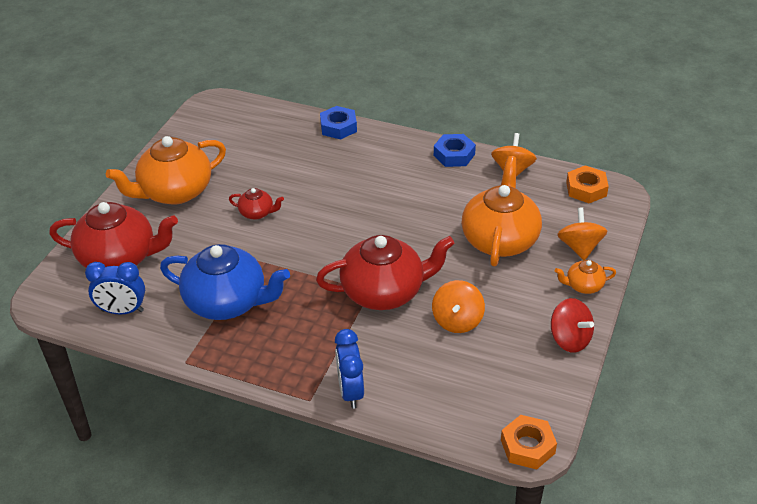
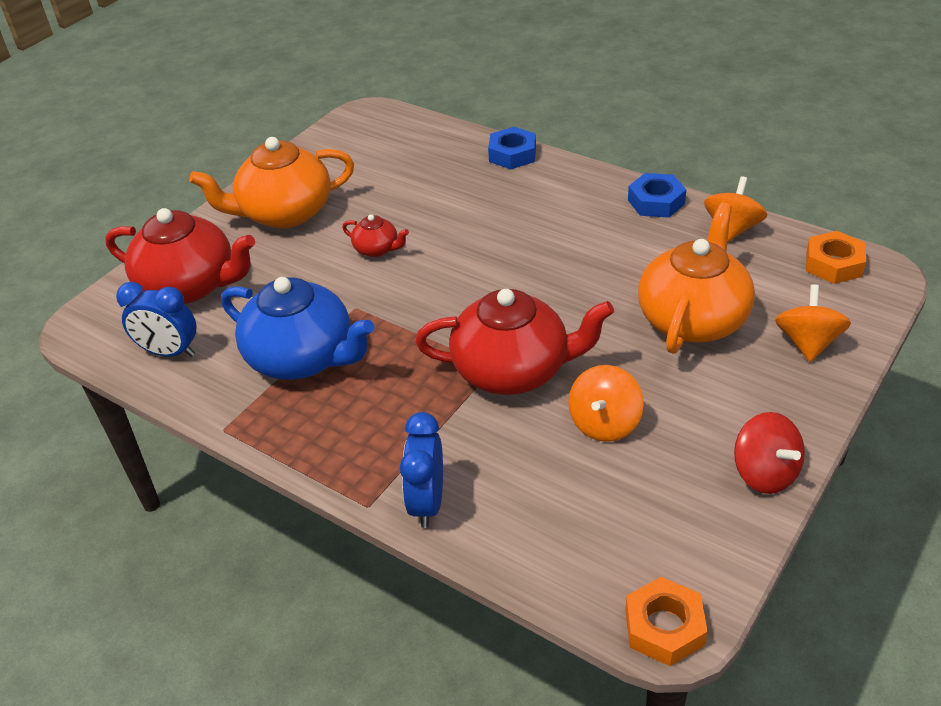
camera: 15 degrees right, 0 degrees up
(583, 286) = (802, 398): orange teapot -> none

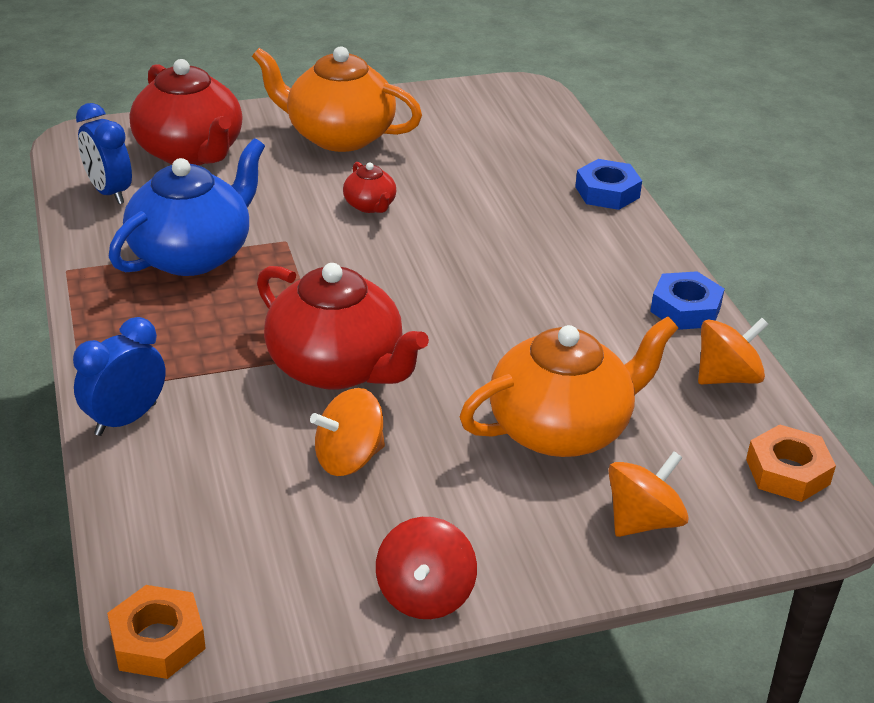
camera: 35 degrees right, 5 degrees down
(303, 358) = (193, 254): blue teapot -> blue teapot turned 120 degrees counterclockwise

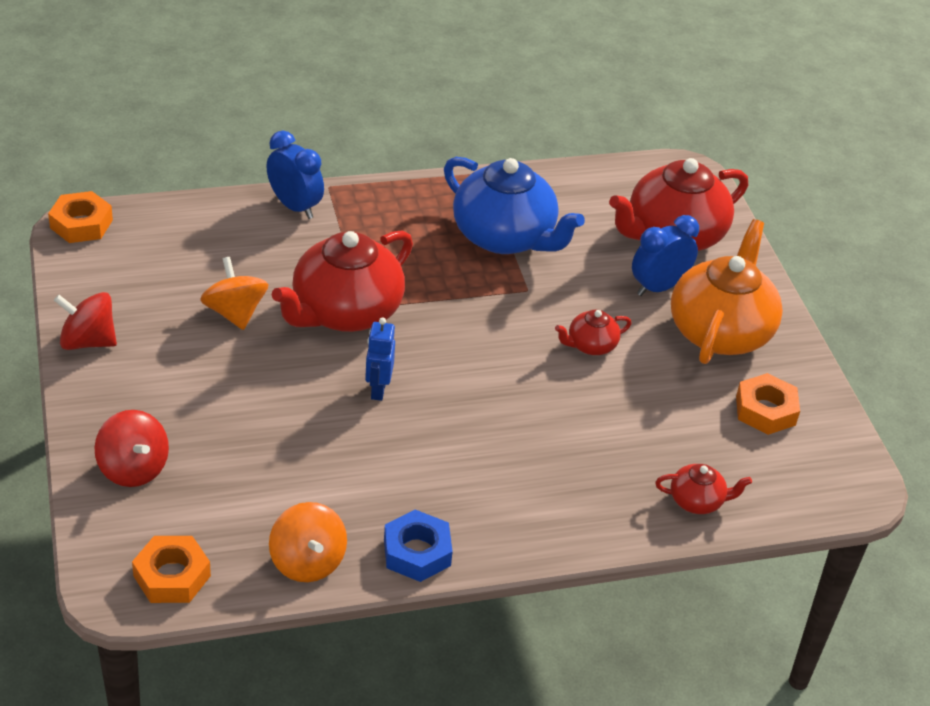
camera: 90 degrees right, 5 degrees up
(109, 192) = (598, 191): blue clock -> blue clock (658, 287)
(442, 121) = (765, 410): none -> orange nut
(465, 339) = (378, 390): none -> blue robot
(561, 428) = (251, 436): orange teapot -> none
(565, 160) = (697, 501): none -> red teapot
(607, 192) = (633, 527): blue nut -> none
(643, 520) = (133, 468): orange spinning top -> red spinning top

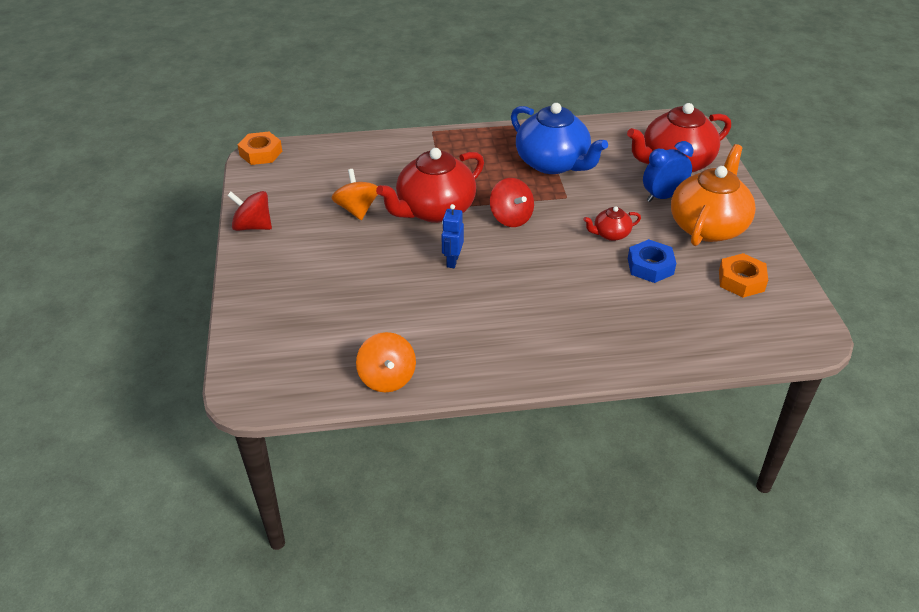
camera: 10 degrees right, 0 degrees up
(133, 468) = (270, 310): red spinning top -> red spinning top (511, 218)
(172, 576) = (286, 385): orange nut -> none
(295, 206) = (407, 143): blue clock -> none
(417, 552) = (469, 373): blue nut -> blue nut (650, 266)
(697, 501) = (686, 343): red teapot -> none

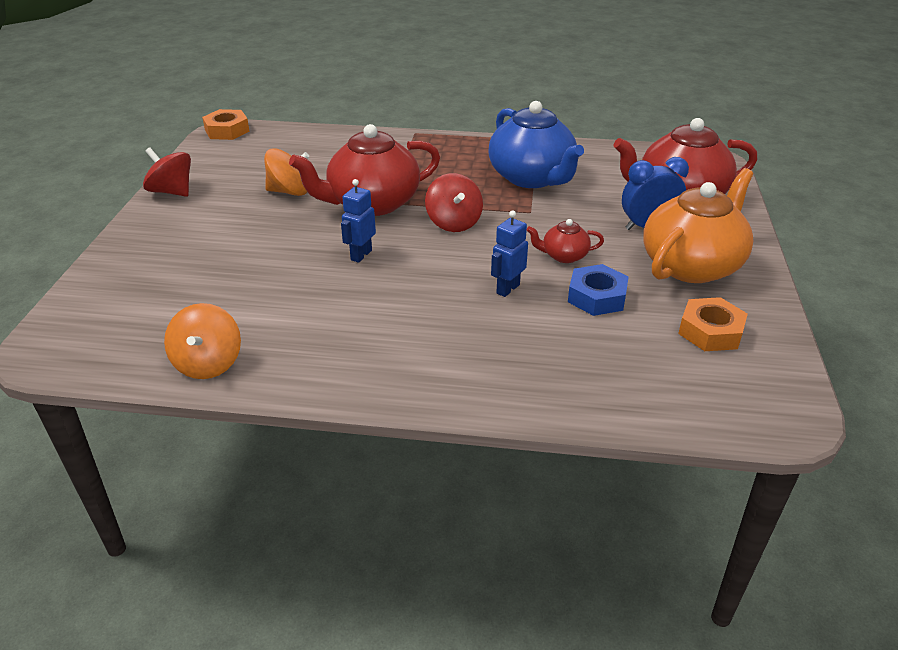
camera: 15 degrees right, 5 degrees down
(357, 209) = (289, 191): orange spinning top -> orange spinning top turned 90 degrees clockwise
(581, 271) = (507, 289): none -> blue robot

